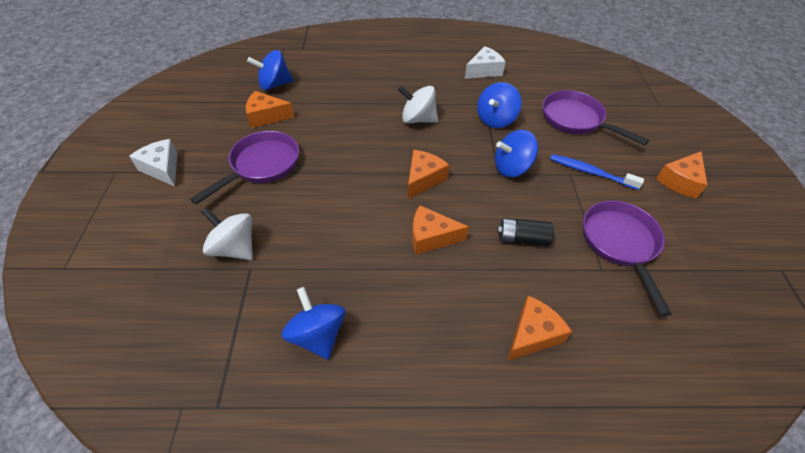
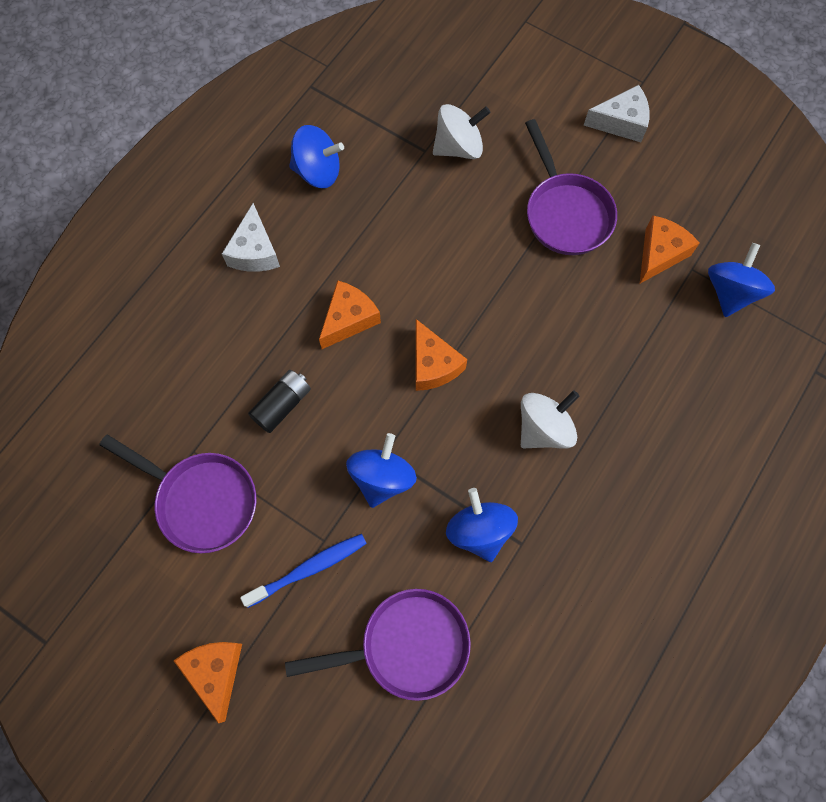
camera: 125 degrees right, 20 degrees up
(484, 71) = (602, 608): white cheese -> white cheese (254, 251)
(532, 334) = (189, 331): orange cheese -> none

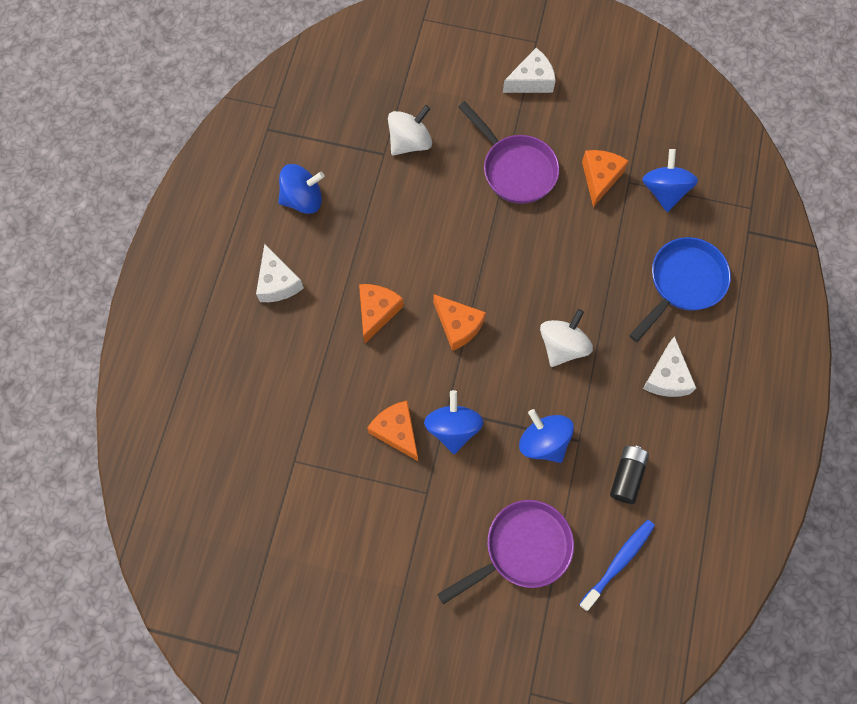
camera: 20 degrees left, 0 degrees up
(201, 500) = (317, 496): purple pan -> none
(215, 672) = (383, 623): orange cheese -> orange cheese (396, 431)
(282, 405) = (351, 399): black battery -> black battery (627, 476)
(308, 569) = (424, 519): blue toothbrush -> blue toothbrush (618, 562)
(654, 507) = (667, 377): none -> white cheese
(713, 405) = (682, 283): none -> blue pan

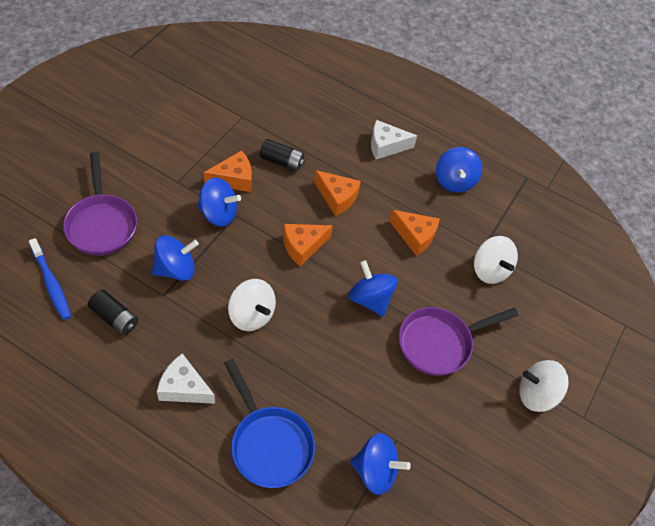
camera: 100 degrees right, 15 degrees down
(348, 388) = (282, 161): none -> black battery
(494, 242) = (370, 299): none -> blue spinning top
(531, 81) = (536, 394): white cheese -> white spinning top
(600, 178) = (408, 414): orange cheese -> orange cheese (415, 236)

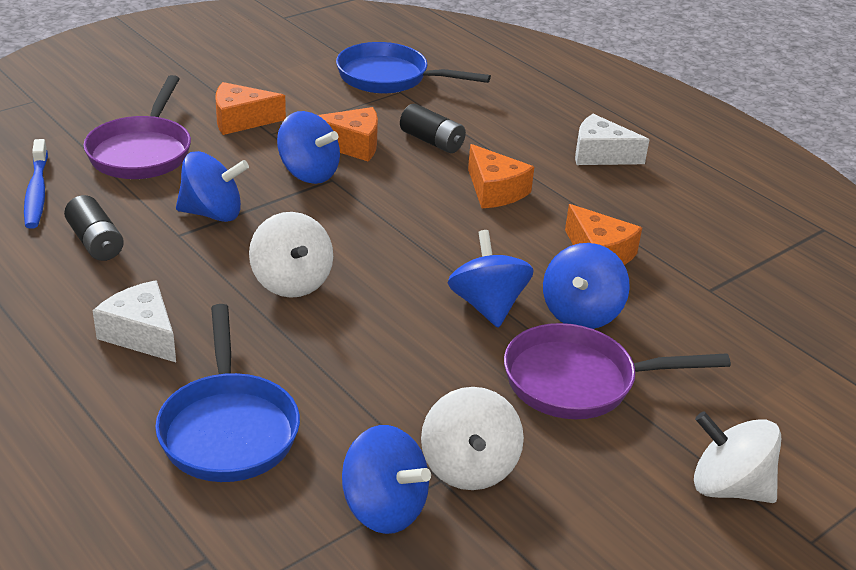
camera: 25 degrees right, 20 degrees down
(229, 104) = (389, 78): none -> blue pan
(303, 246) = (413, 229): orange cheese -> orange cheese (241, 120)
(454, 181) = (694, 209): blue spinning top -> blue spinning top (581, 313)
(490, 270) = (710, 317): white spinning top -> white spinning top (469, 467)

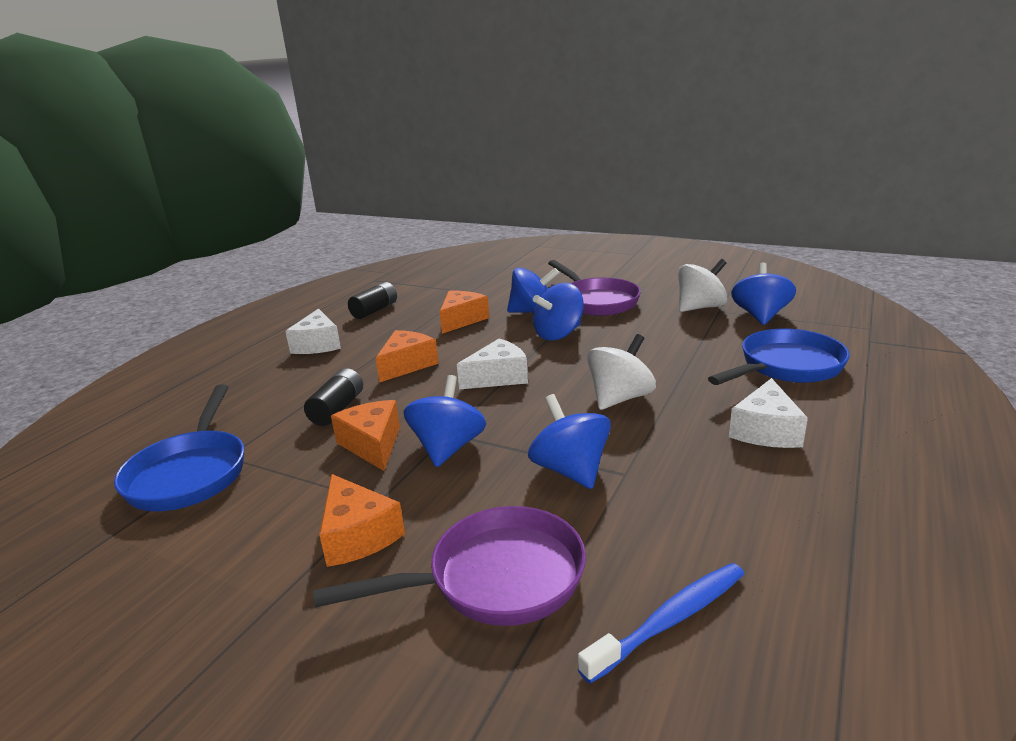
camera: 110 degrees left, 10 degrees down
(95, 242) = (697, 515): black battery -> black battery (374, 310)
(412, 231) = (498, 377): none -> white cheese
(729, 487) = (625, 267): white spinning top -> none

